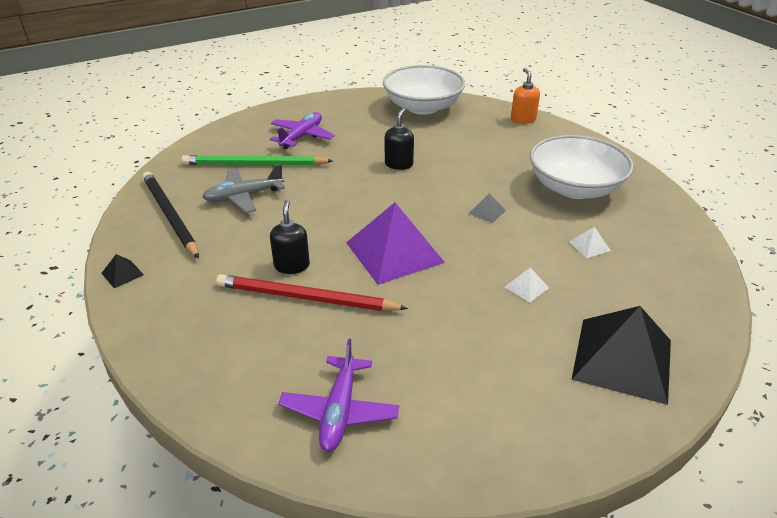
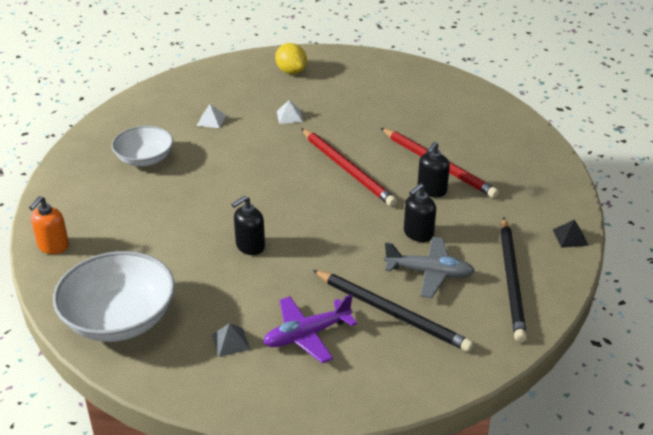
camera: 145 degrees left, 0 degrees up
(254, 164) = (392, 313): green pencil -> black pencil
(275, 221) = (418, 234): none -> black soap dispenser
(339, 411) = (462, 107): purple plane -> none
(394, 252) = (347, 169): purple pyramid -> red pencil
(487, 212) = (240, 170): grey pyramid -> grey pyramid (230, 342)
(575, 188) = (144, 159): white bowl -> white bowl, size x0.63
(622, 359) = (291, 71): black pyramid -> yellow lemon

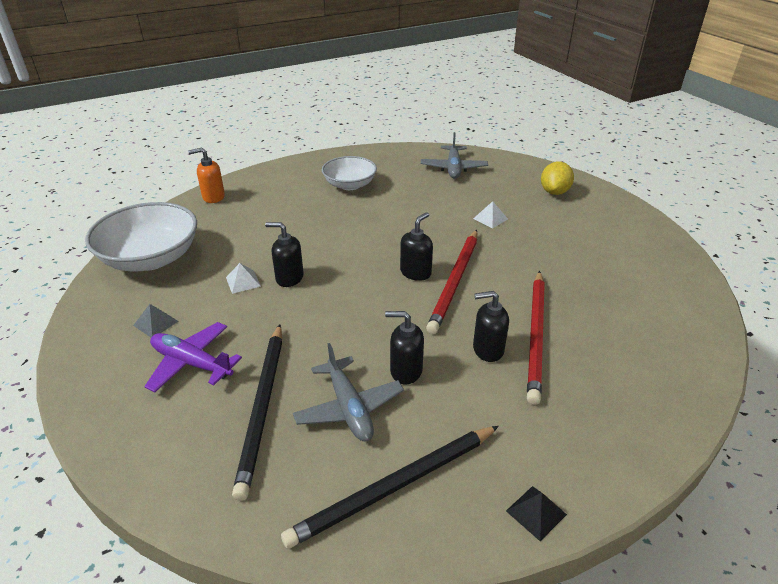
camera: 55 degrees right, 0 degrees up
(193, 96) = (453, 168): none -> grey plane
(211, 120) = (433, 188): white pyramid -> white pyramid (243, 282)
(316, 181) = (415, 272): none -> black soap dispenser

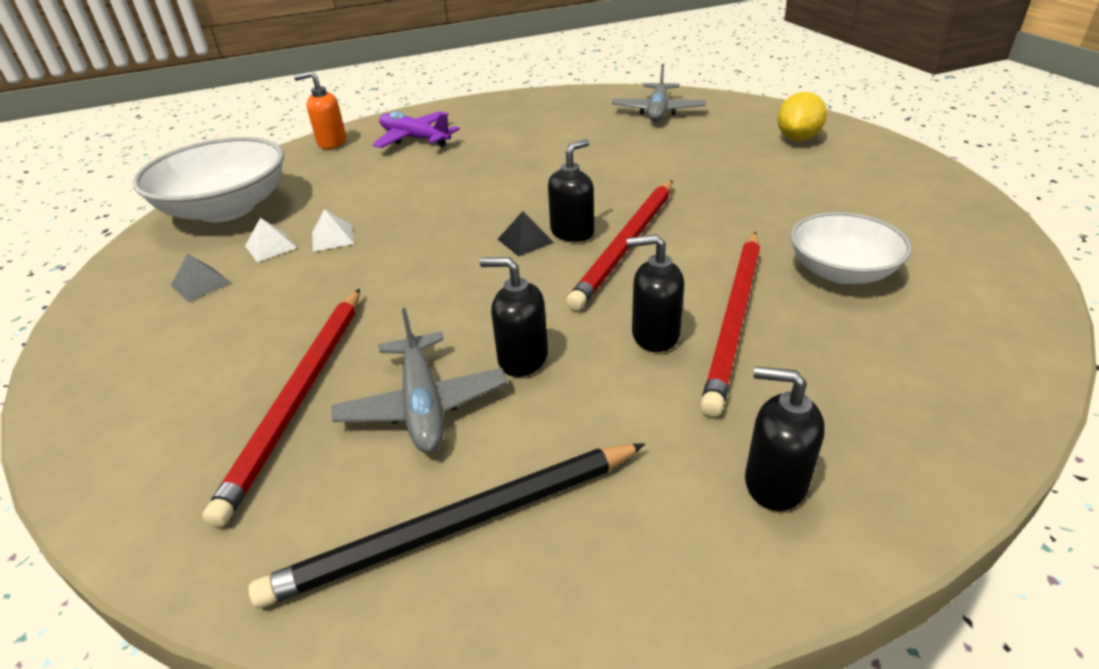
camera: 10 degrees right, 0 degrees up
(192, 363) = (226, 334): purple plane -> purple plane (415, 139)
(262, 407) = (299, 397): black pencil -> red pencil
(289, 278) = (395, 235): black soap dispenser -> black soap dispenser (774, 483)
(350, 185) = (511, 130): white bowl -> white bowl (841, 271)
(490, 218) = (697, 169): white pyramid -> white pyramid (270, 246)
(536, 512) = (682, 588): black pyramid -> black pyramid (525, 241)

